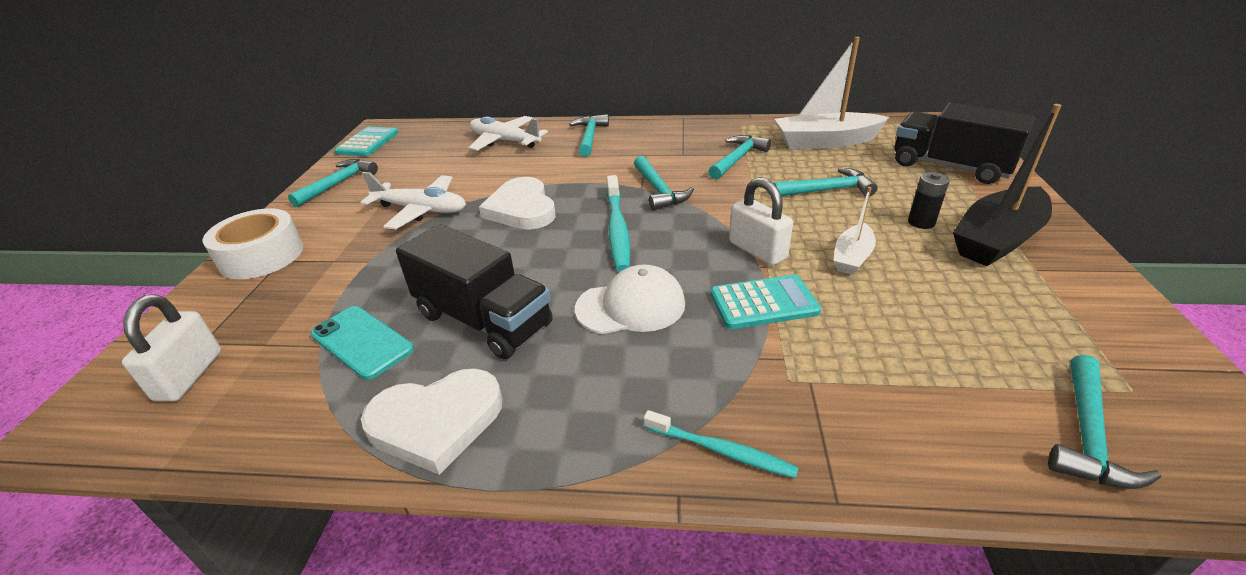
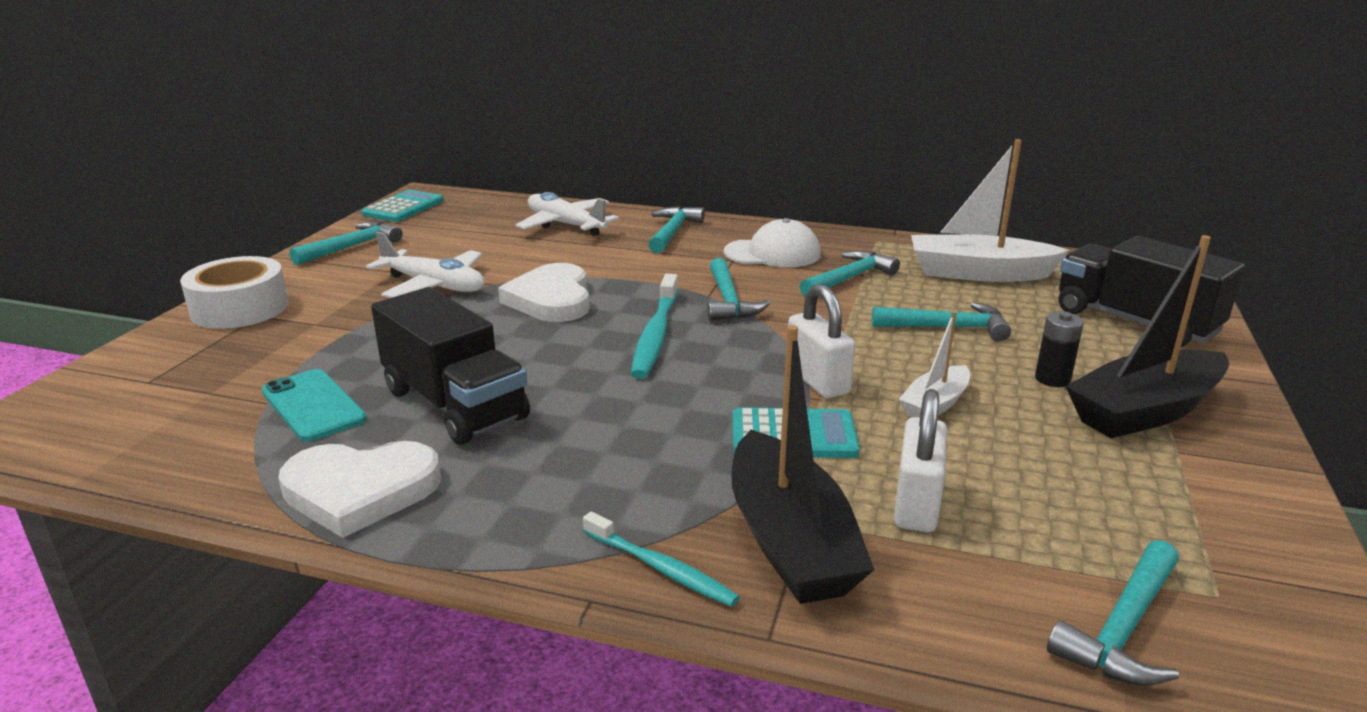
camera: 10 degrees right, 10 degrees down
(189, 375) = (125, 409): white padlock -> white padlock (916, 504)
(631, 306) = (630, 415): white cap -> white cap (772, 253)
(808, 402) = (789, 541): none -> black boat

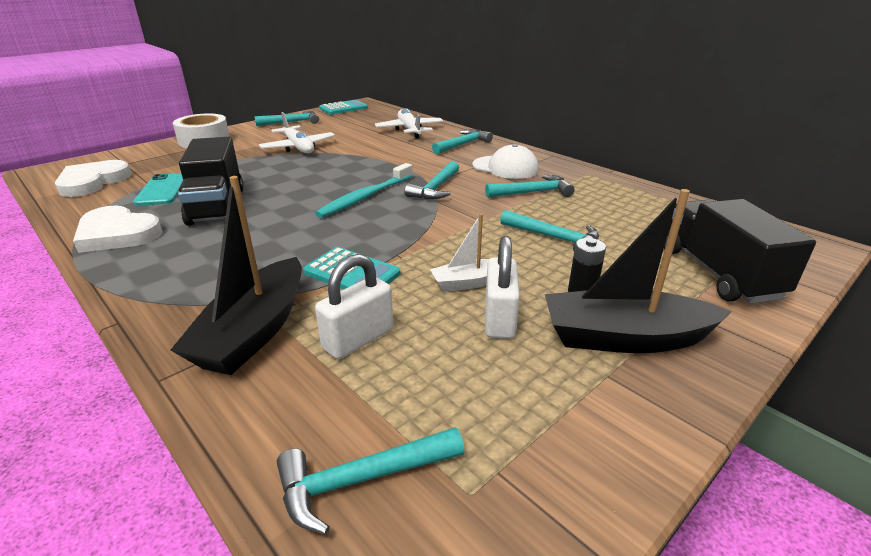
camera: 30 degrees right, 5 degrees up
(551, 299) = (342, 166): white heart -> white heart (92, 182)
(661, 568) = (171, 319): turquoise toothbrush -> none
(817, 380) = (416, 246): white padlock -> white padlock (499, 318)
(978, 273) = (634, 209): white boat -> none

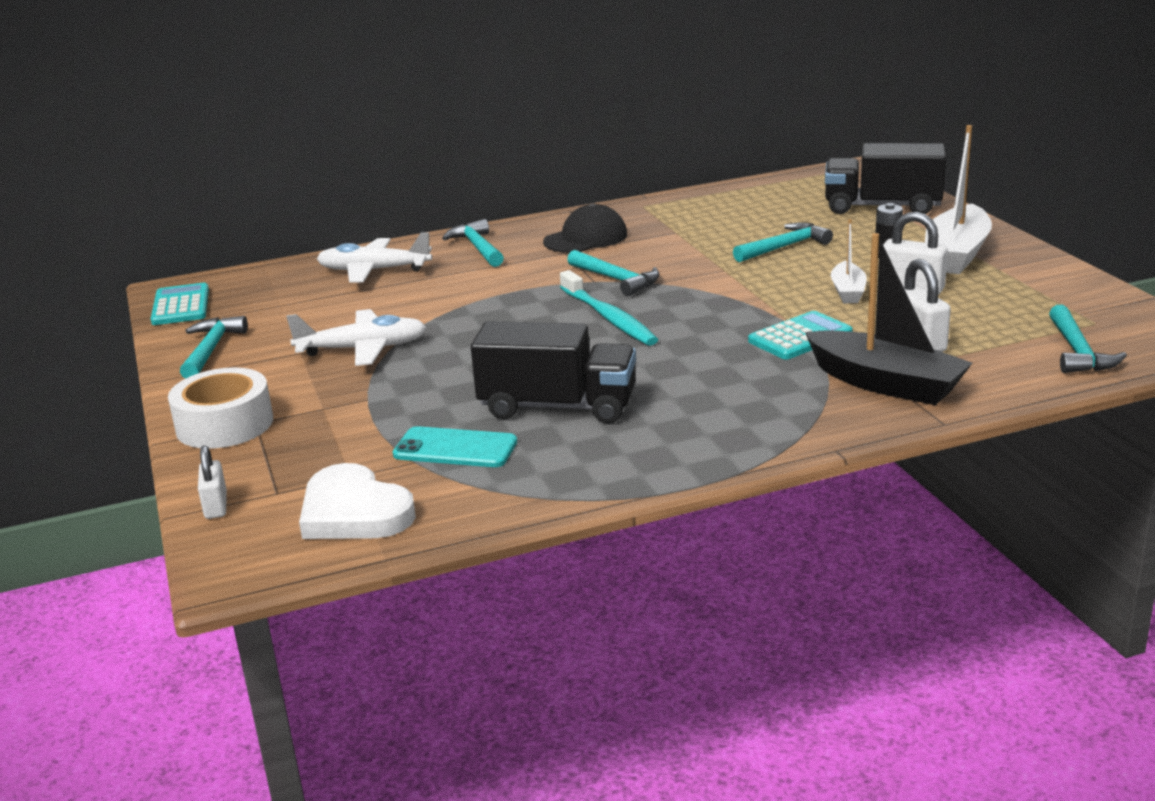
camera: 65 degrees left, 5 degrees down
(114, 155) = (216, 506): none -> white padlock
(117, 234) = (601, 470): white heart -> none
(505, 167) = (586, 238): white cap -> black cap
(533, 192) = (671, 237): turquoise hammer -> none
(624, 338) = (956, 254): black boat -> white boat

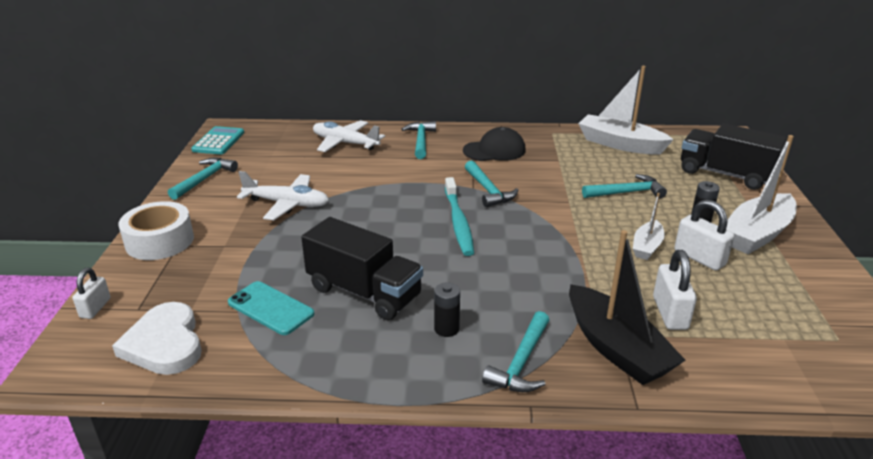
camera: 20 degrees right, 5 degrees up
(688, 413) = (446, 329): none -> black battery
(737, 201) = (620, 144): none -> white boat
(800, 337) = (580, 280): turquoise calculator -> none
(1077, 351) = (804, 366): turquoise hammer -> turquoise hammer (521, 362)

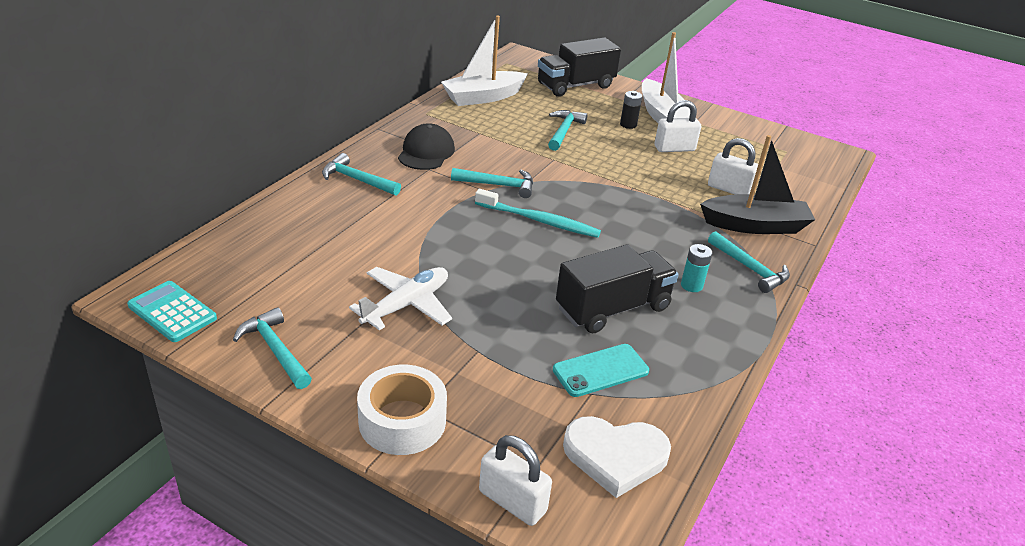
camera: 65 degrees left, 5 degrees up
(95, 308) = (512, 501): white padlock -> white padlock, size x1.53
(345, 143) = (303, 224): white plane -> none
(446, 329) = (691, 285): black battery -> turquoise battery
(647, 247) = (645, 159): white boat -> none

